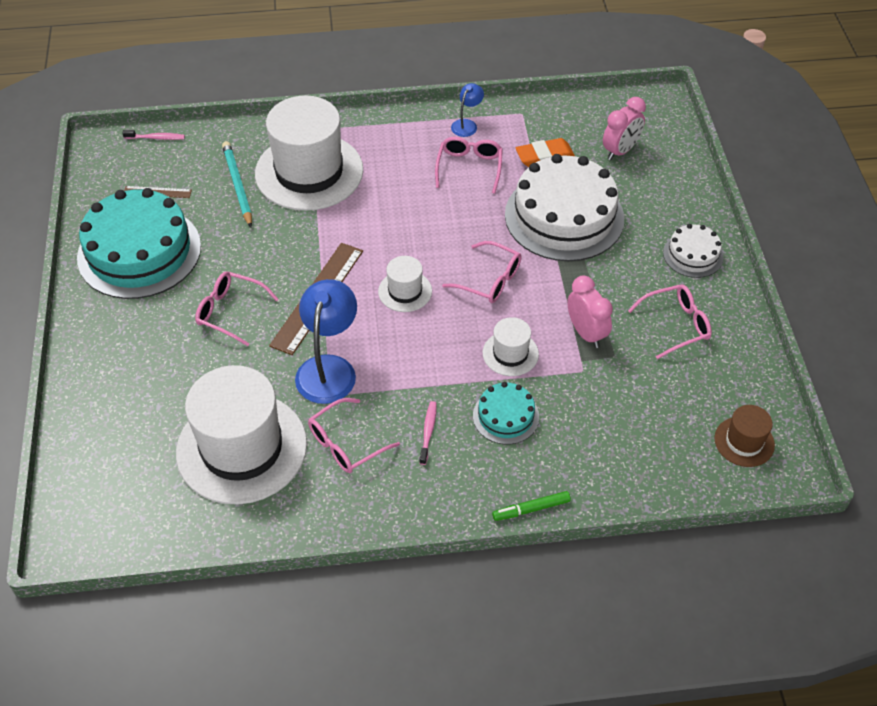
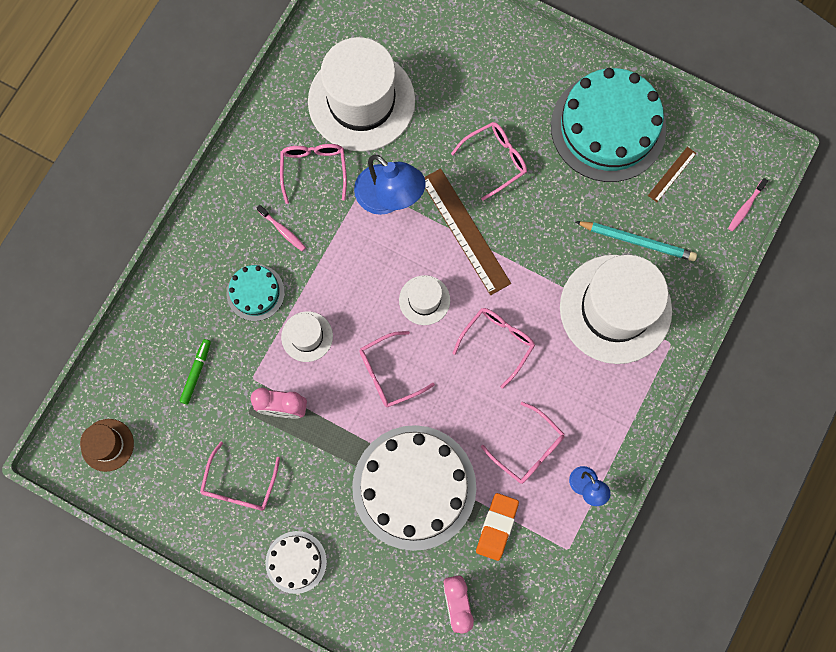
camera: 125 degrees right, 25 degrees up
(400, 226) = (497, 342): none -> pink glasses
(531, 509) = (171, 255): green marker -> green marker (196, 372)

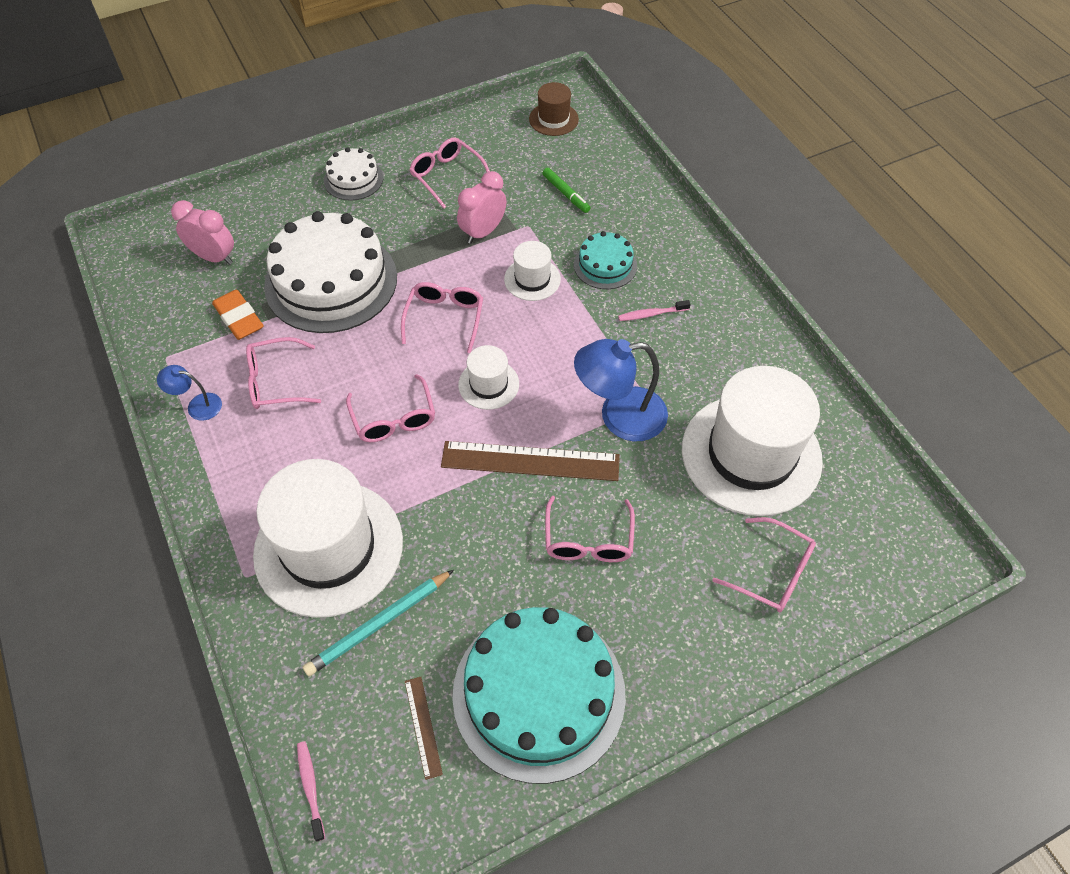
camera: 125 degrees right, 20 degrees down
(314, 169) = (699, 371): pink glasses -> pink glasses (772, 573)

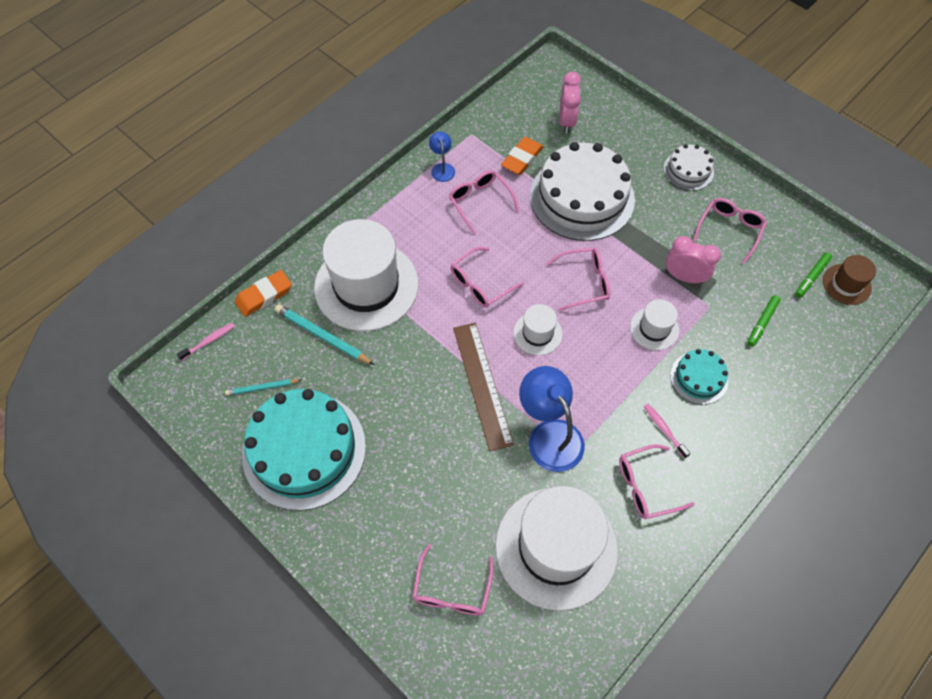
camera: 70 degrees right, 5 degrees up
(274, 687) = (264, 295): none -> orange eraser
(423, 726) = (262, 388): brown ruler -> turquoise pencil
(533, 139) = (811, 277): none -> green marker
(588, 540) = (430, 446): pink glasses -> pink glasses (646, 486)

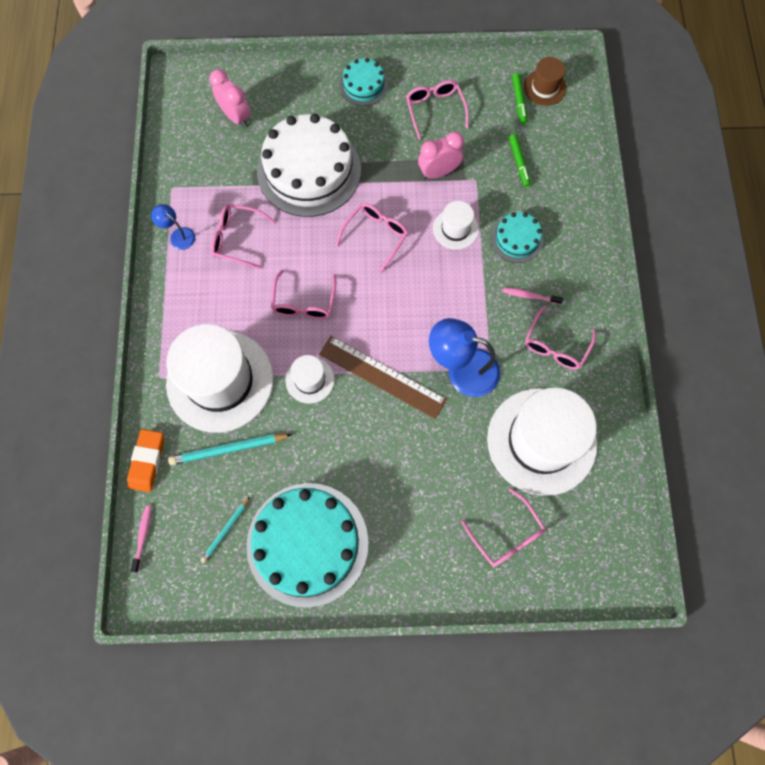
camera: 45 degrees left, 10 degrees up
(522, 158) = (232, 176): orange eraser -> none
(537, 333) = (382, 303): white hat -> white hat (310, 380)
(688, 170) = (363, 85): white cake -> turquoise cake

